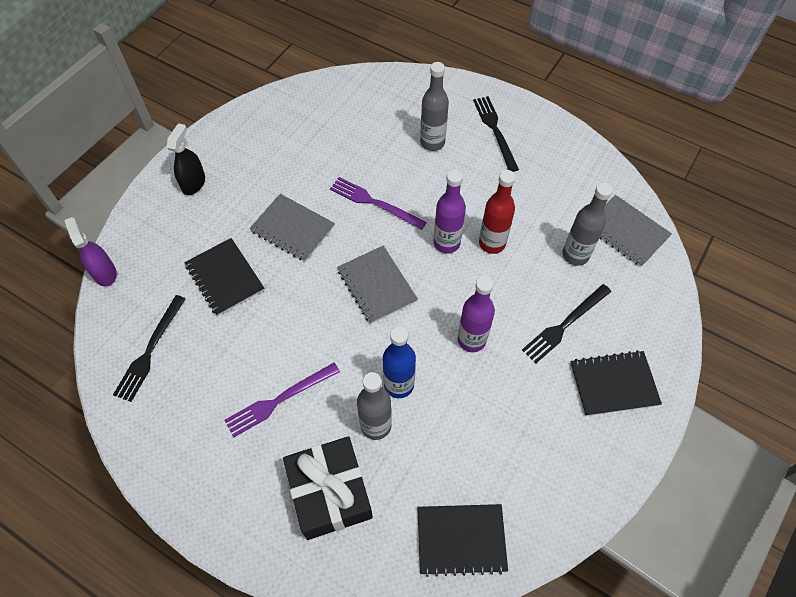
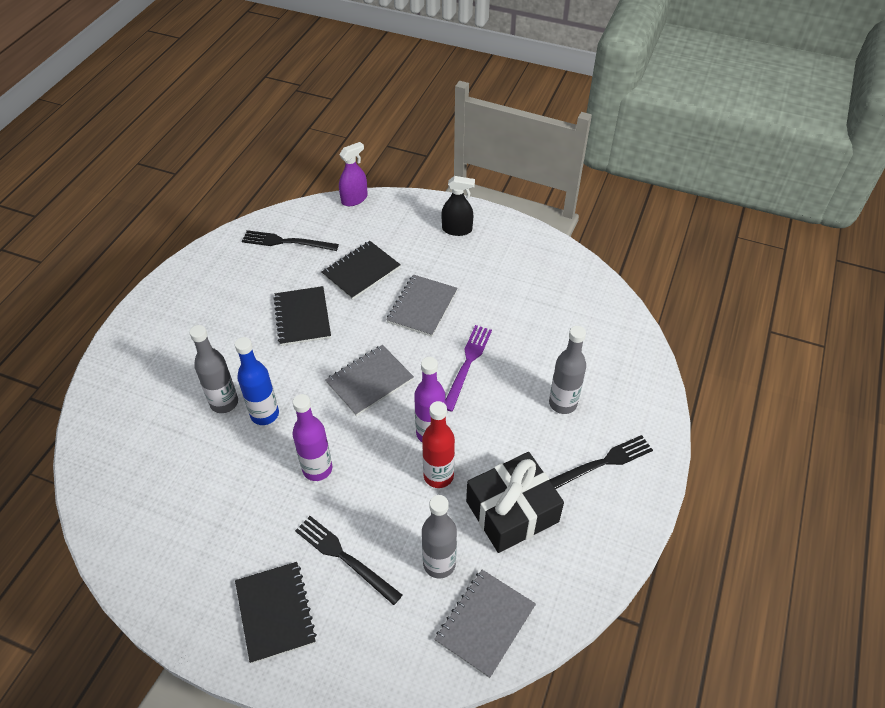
camera: 80 degrees right, 10 degrees down
(279, 400) = (246, 331): purple fork -> none
(330, 493) = (163, 380): black gift -> black gift (512, 511)
(461, 539) = (116, 482): black notebook -> black notebook (302, 317)

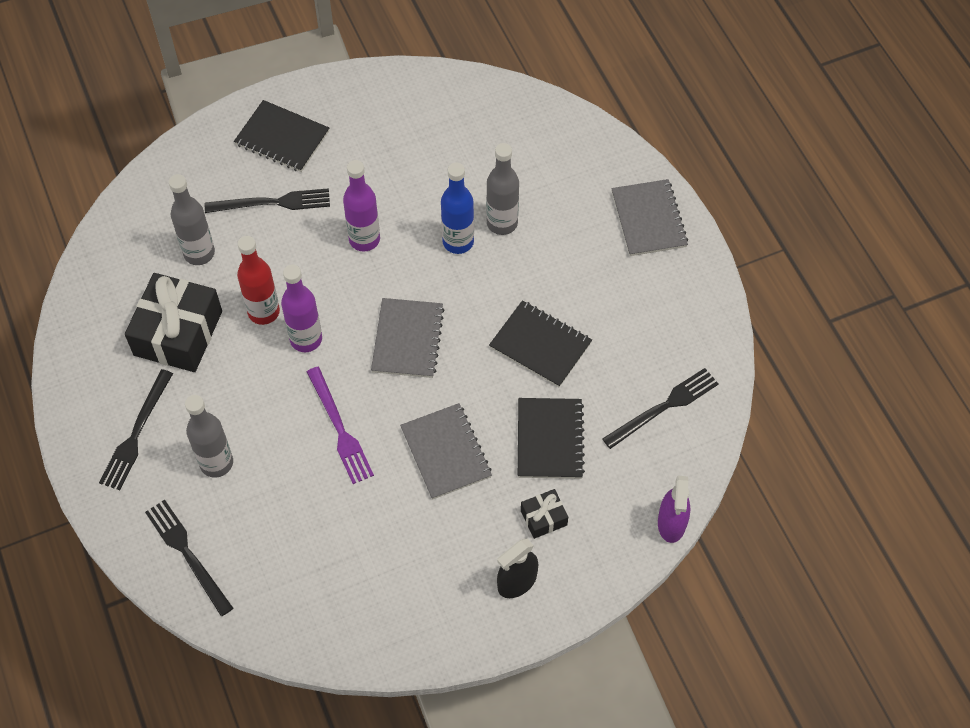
camera: 135 degrees right, 10 degrees up
(410, 243) = (543, 518): none -> black gift
(485, 623) = (129, 244): grey notebook -> grey notebook (649, 219)
(625, 367) = (187, 554): none -> black fork

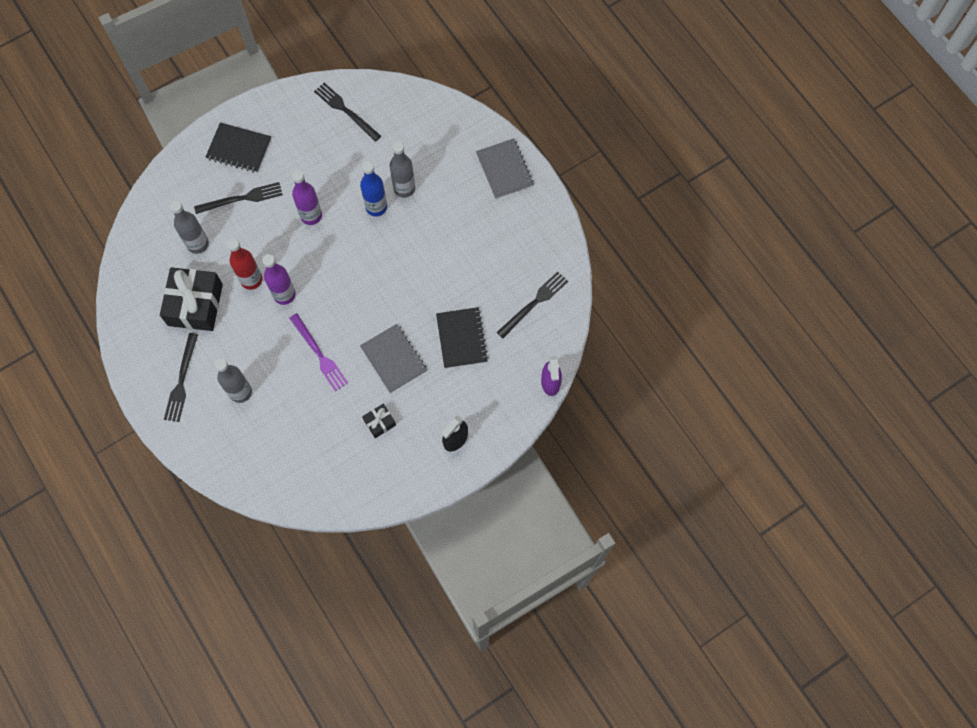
camera: 10 degrees left, 10 degrees up
(187, 554) = (234, 457): black fork -> black fork (345, 111)
(408, 339) = (354, 283): grey notebook -> none
(540, 345) = (445, 273): black notebook -> none
(543, 518) = (466, 393): black gift -> black gift (379, 422)

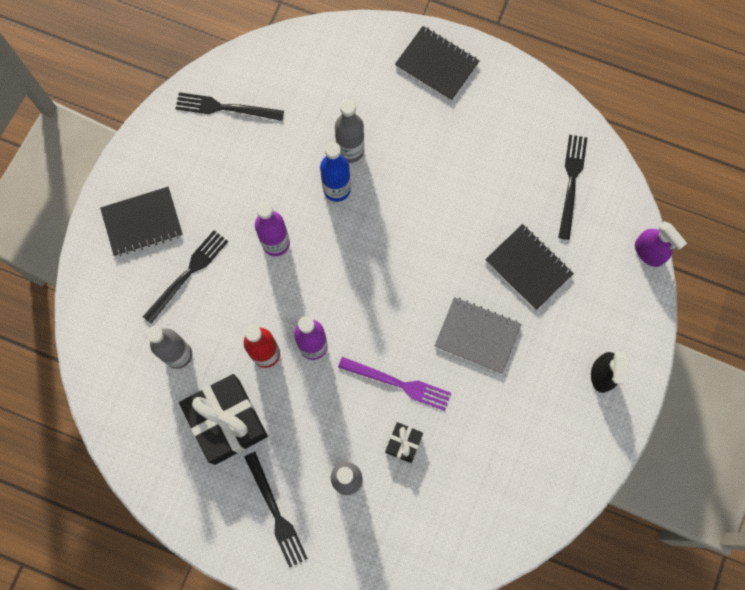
camera: 35 degrees left, 5 degrees up
(379, 422) = (514, 411): black gift -> black gift (403, 443)
(504, 169) = (437, 64): grey notebook -> black notebook

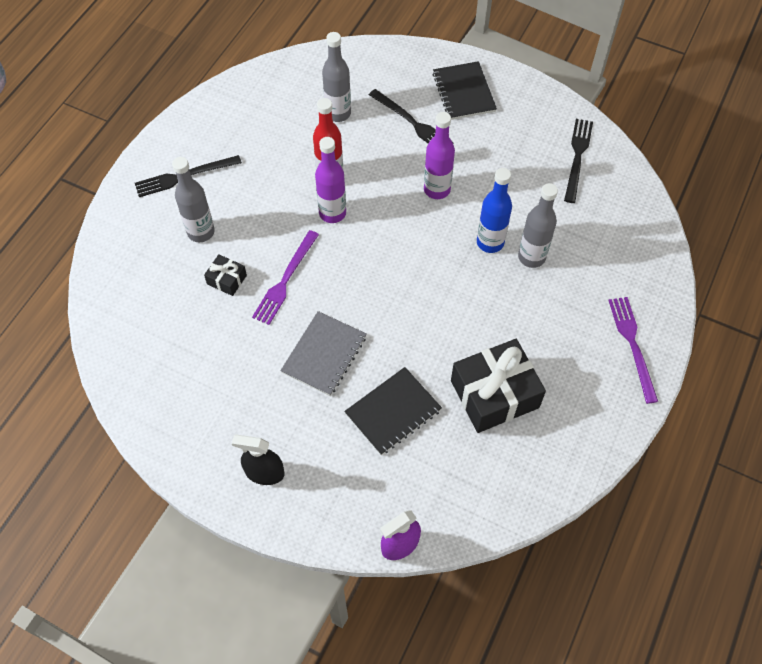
camera: 95 degrees right, 15 degrees down
(226, 421) = (272, 145): black gift -> black gift (494, 394)
(437, 64) = (632, 345): black notebook -> purple fork
(571, 182) = (489, 469): black fork -> none

